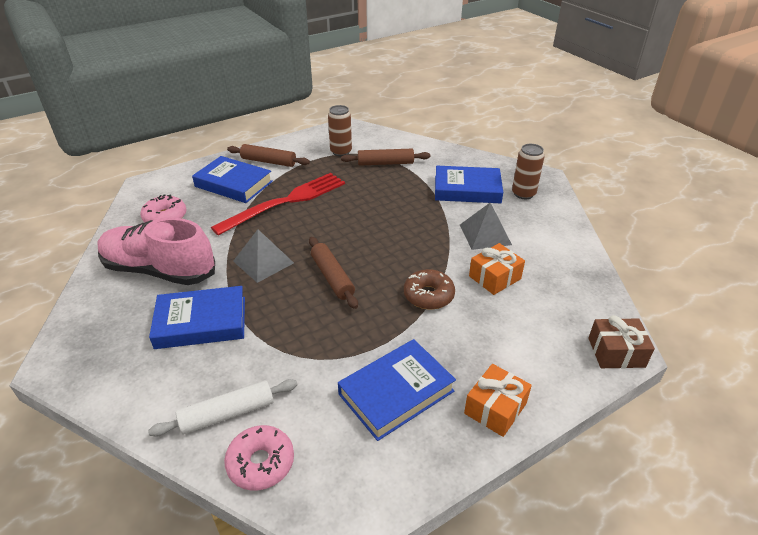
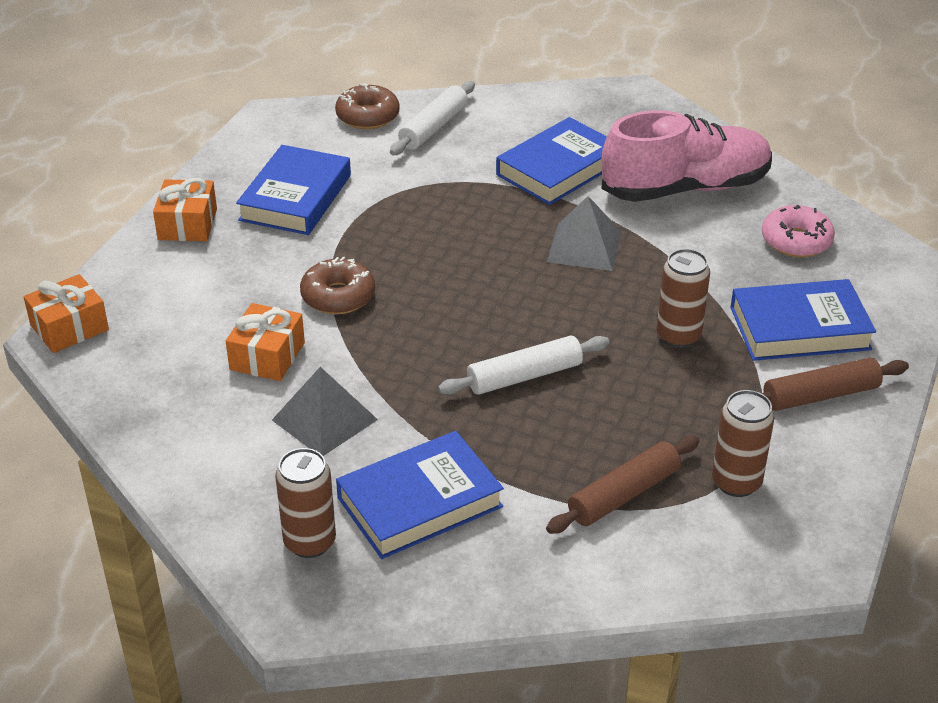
camera: 145 degrees right, 0 degrees up
(261, 463) = (367, 116): pink donut -> brown donut
(286, 202) = (678, 336): red fork -> brown can
(332, 277) = (478, 266): brown rolling pin -> none
(374, 214) = (524, 376): none -> white rolling pin
(616, 352) = (69, 327): brown gift -> orange gift

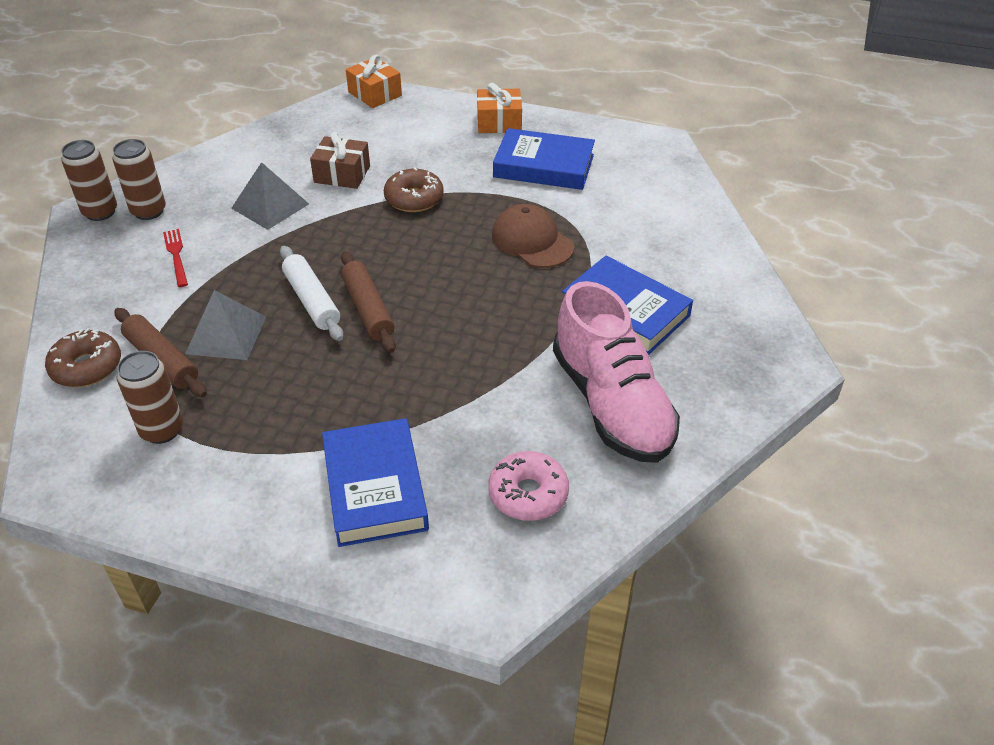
camera: 85 degrees right, 5 degrees up
(267, 356) = (342, 174): orange gift -> brown gift
(367, 116) = (679, 191): brown donut -> brown donut (86, 367)
(419, 502) = (176, 255): blue book -> red fork
(433, 127) = (673, 229): white rolling pin -> none
(438, 215) = (532, 241): none -> brown cap
(584, 246) = (497, 331): grey pyramid -> grey pyramid (226, 335)
(678, 336) = (363, 395): brown can -> brown can (100, 212)
(820, 395) = (270, 497): brown rolling pin -> brown rolling pin (368, 309)

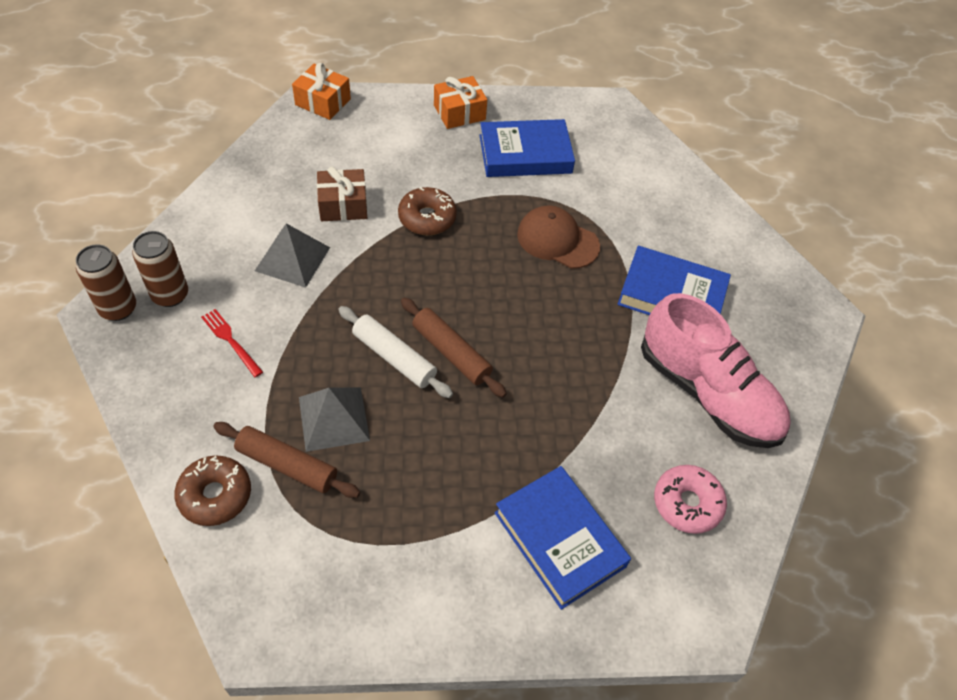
camera: 25 degrees left, 10 degrees up
(162, 430) = (333, 542): brown can -> none

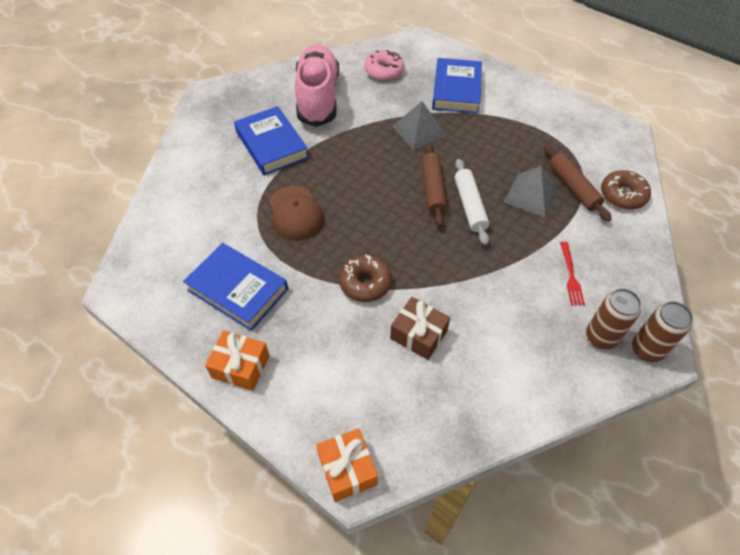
camera: 135 degrees left, 0 degrees up
(292, 259) = (490, 311): grey pyramid -> grey pyramid (419, 131)

